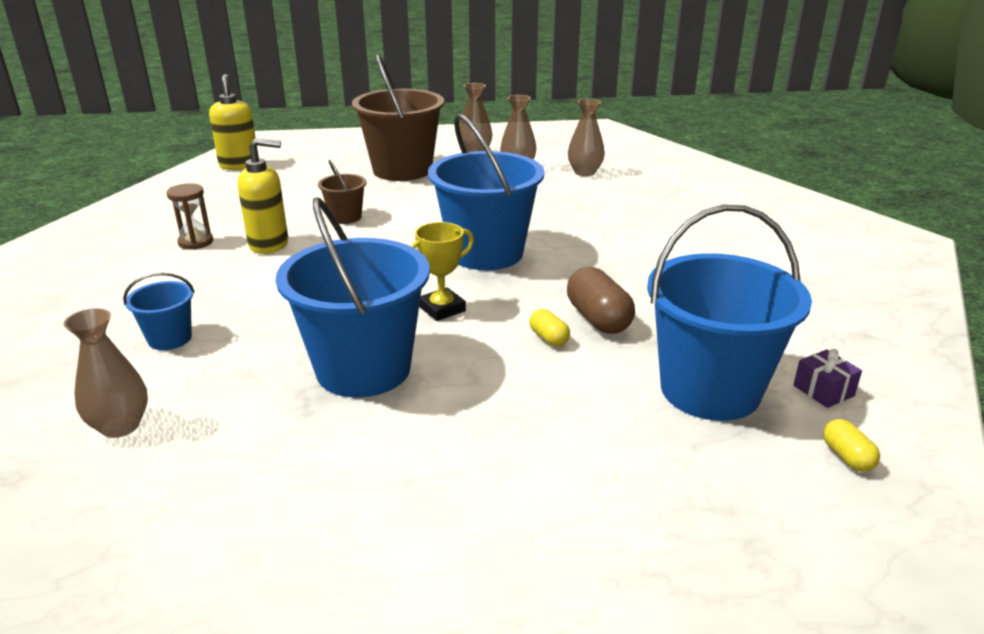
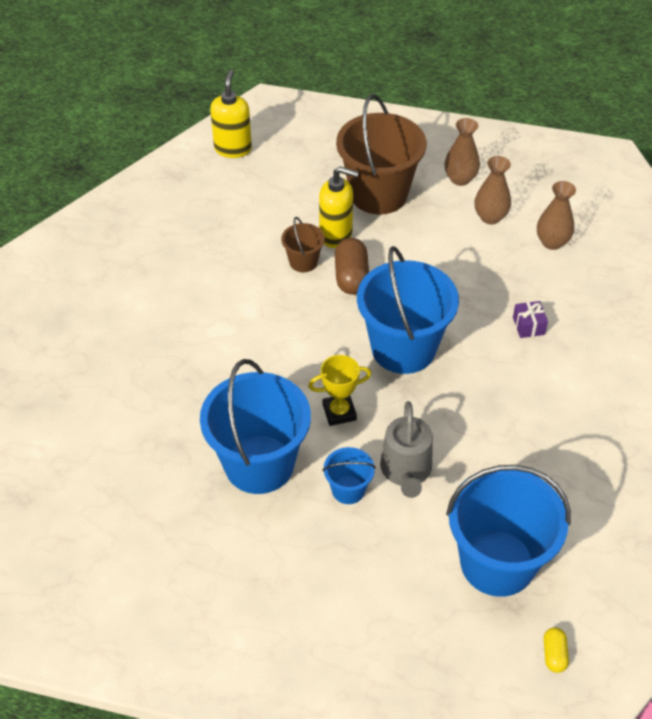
camera: 20 degrees right, 20 degrees up
(120, 426) = (90, 472): brown vase -> none
(170, 338) = (134, 390): blue bucket -> blue bucket (348, 490)
(196, 242) = (173, 268): brown hourglass -> none
(269, 244) = (230, 287): yellow soap dispenser -> yellow soap dispenser (336, 235)
(548, 338) = (406, 471): yellow capsule -> grey watering can
(598, 319) = (455, 460): brown capsule -> brown capsule (351, 277)
(823, 390) = (582, 590): purple gift -> purple gift (528, 326)

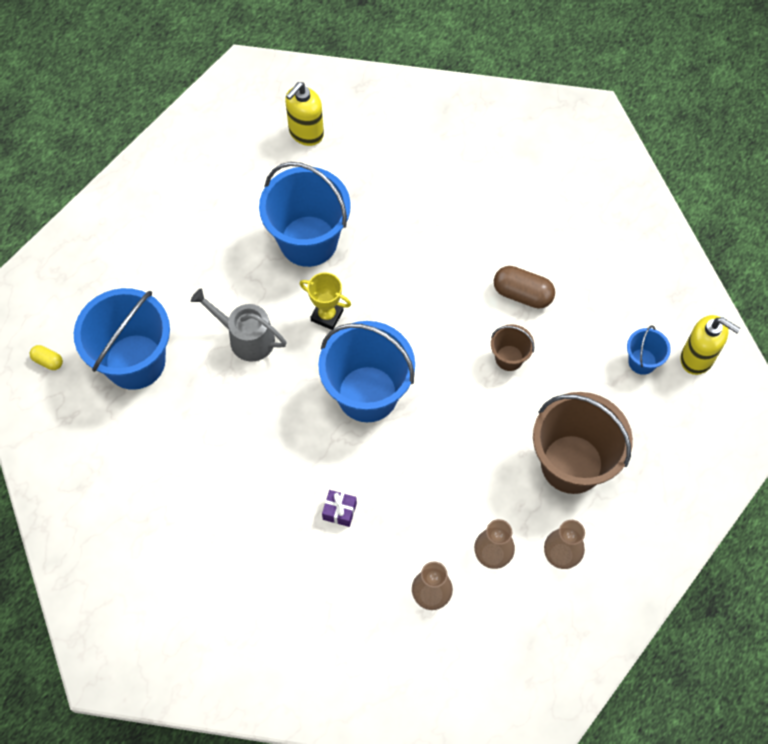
camera: 115 degrees right, 15 degrees up
(336, 235) = (531, 400): yellow soap dispenser -> yellow soap dispenser (306, 133)
(339, 412) = (327, 315): yellow trophy -> yellow trophy turned 75 degrees counterclockwise
(348, 490) = (252, 291): blue bucket -> blue bucket (642, 361)
(351, 277) = (471, 390): brown capsule -> brown capsule (522, 294)

